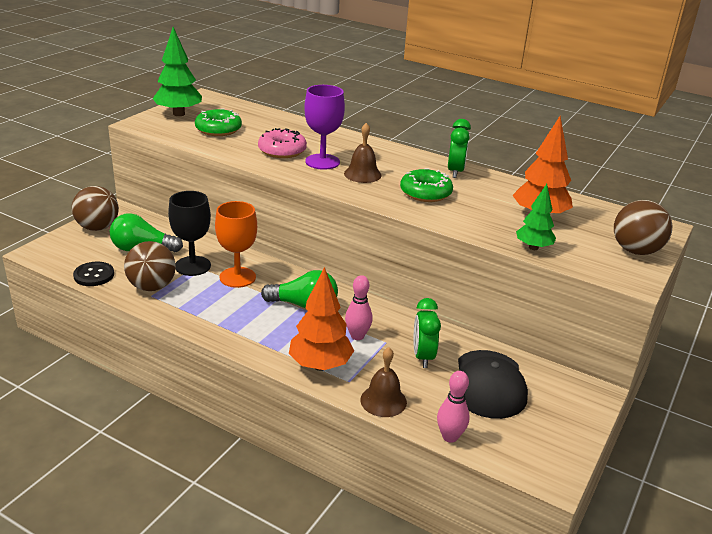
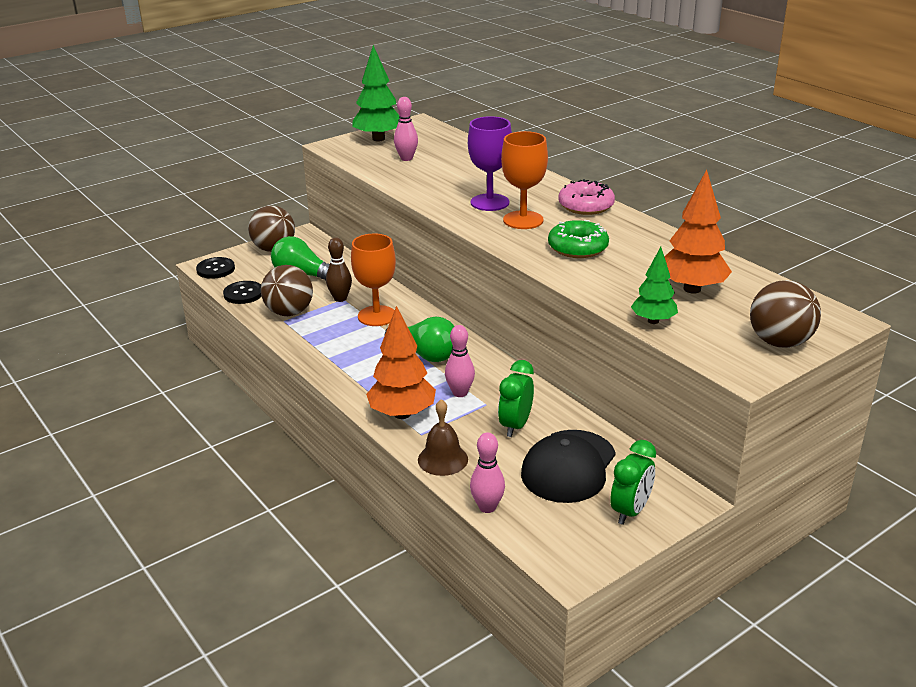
camera: 25 degrees right, 0 degrees up
(49, 255) = (215, 269): none -> black button
(193, 266) = (340, 298): black goblet -> brown bowling pin
(218, 129) = (406, 158): green donut -> pink bowling pin
(282, 151) = (456, 187): pink donut -> pink donut (586, 206)
(362, 174) = (523, 220): brown bell -> orange goblet
(455, 172) = (633, 229): green clock -> green clock (630, 511)

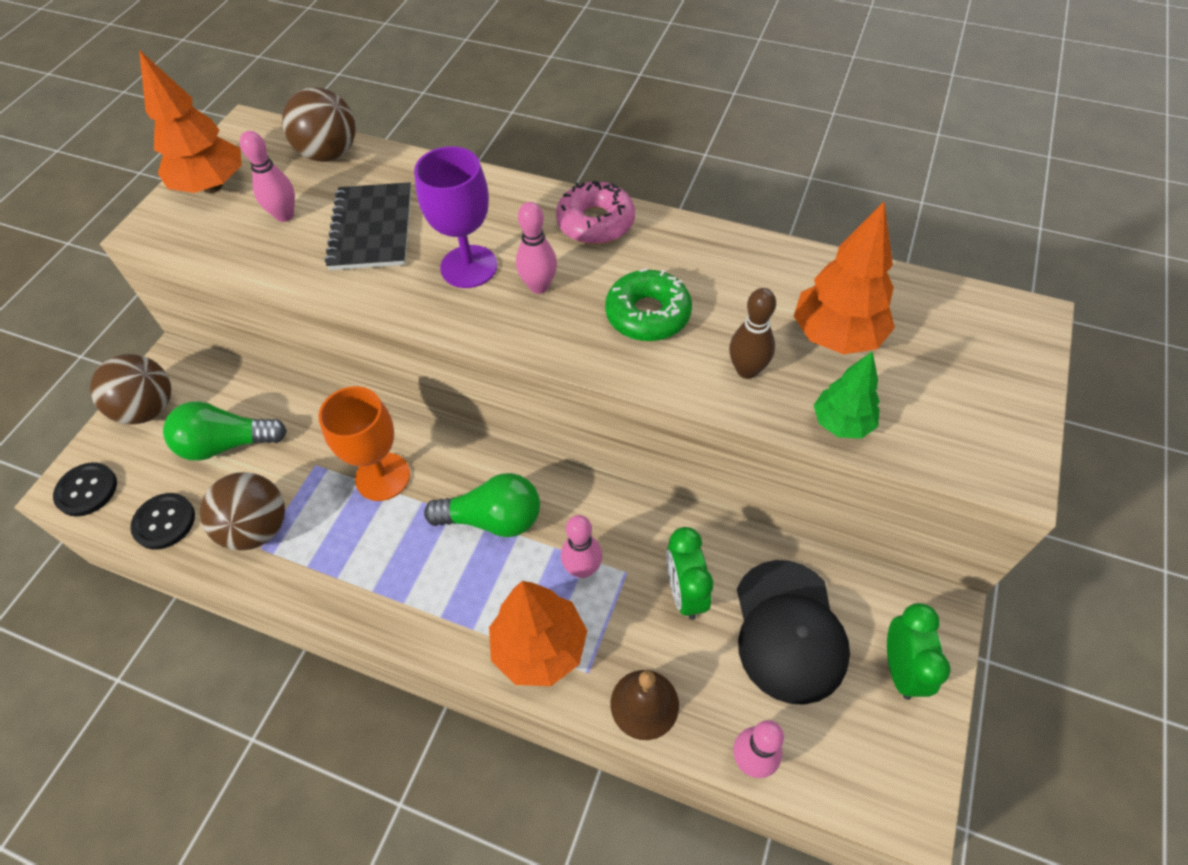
camera: 30 degrees left, 25 degrees up
(340, 298) = (310, 466): brown bowling pin -> brown bowling pin (747, 370)
(378, 139) = (212, 186): green tree -> orange tree
(449, 175) = (371, 229): none -> black notebook
(523, 220) = (539, 286): orange goblet -> pink bowling pin
(779, 342) = (1000, 393): brown ball -> brown ball (329, 154)

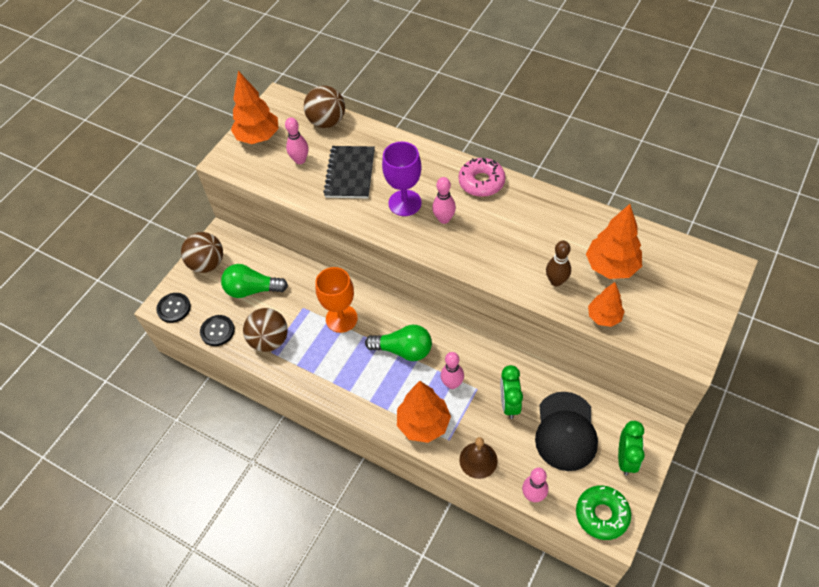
camera: 10 degrees right, 0 degrees up
(648, 314) = (504, 242): green donut -> green donut (602, 514)
(841, 423) = (604, 317): green tree -> orange tree

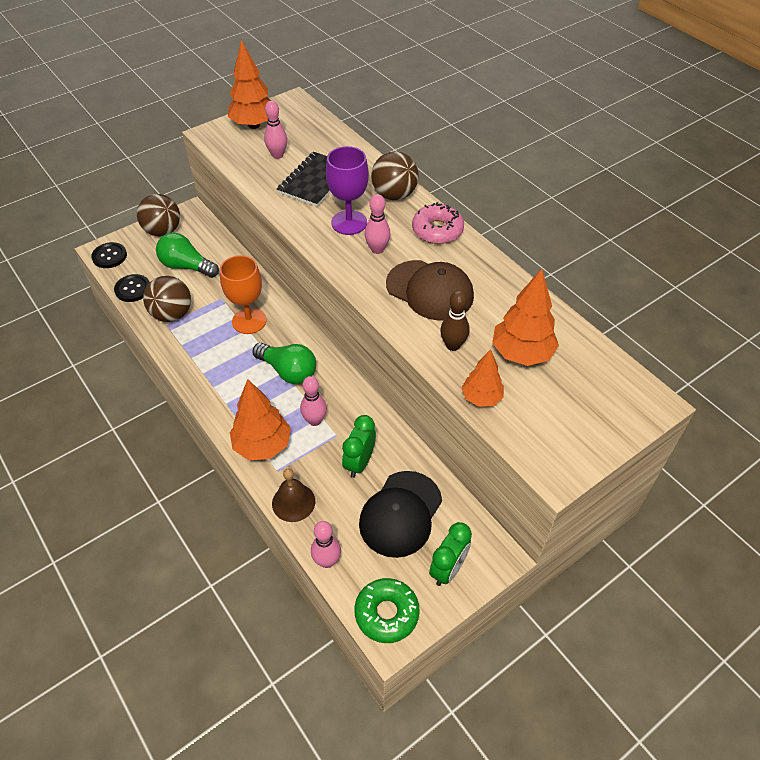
camera: 20 degrees right, 5 degrees down
(327, 121) = (325, 132): brown ball -> brown ball (394, 195)
(509, 240) = (430, 290): none -> brown cap

